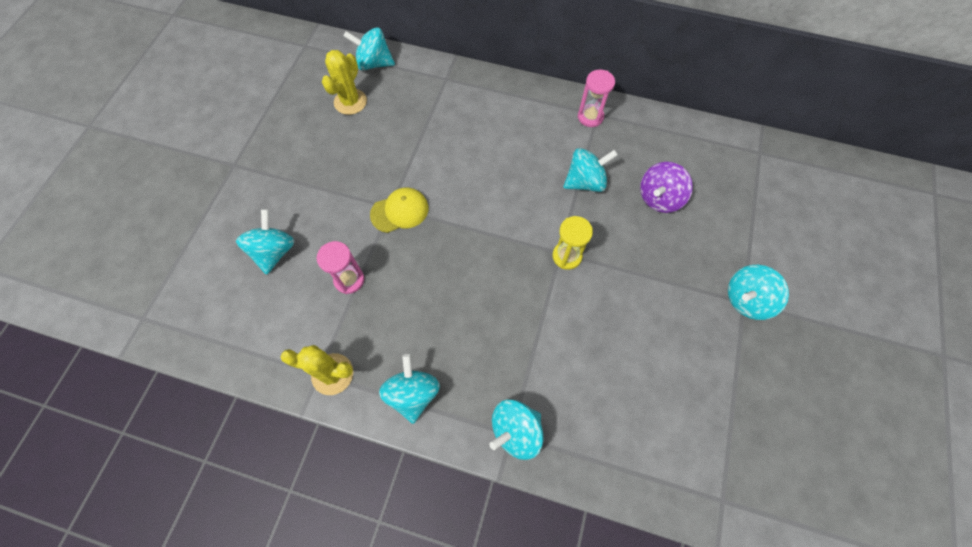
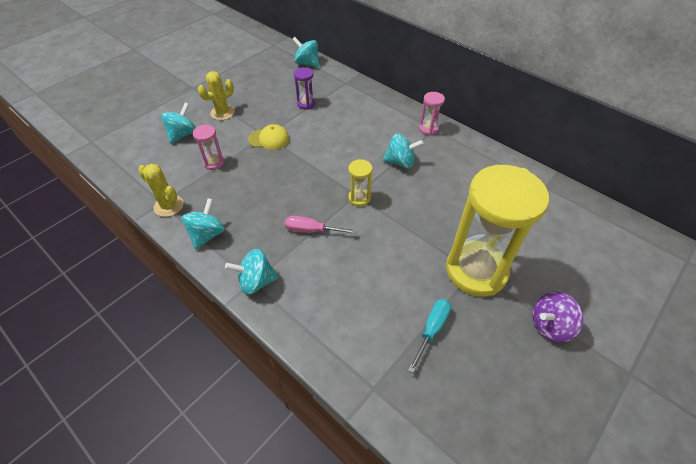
camera: 25 degrees right, 15 degrees down
(350, 102) = (279, 78): yellow cactus -> yellow cactus (222, 113)
(414, 134) = (306, 104): none -> purple hourglass
(539, 328) = (312, 230): none -> pink screwdriver
(659, 198) = (448, 188): purple spinning top -> purple spinning top (549, 326)
(741, 399) = (431, 330): none -> turquoise screwdriver
(746, 300) = (476, 270): turquoise spinning top -> yellow hourglass

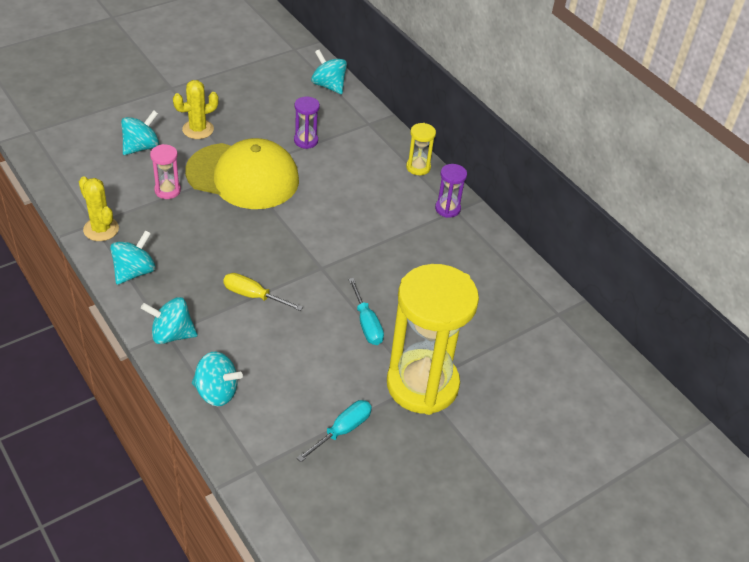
camera: 10 degrees right, 5 degrees down
(269, 139) = (243, 176): yellow cap -> yellow cap, size x2.19
(312, 230) = (254, 296): pink screwdriver -> yellow screwdriver
(359, 198) = (323, 273): yellow hourglass -> yellow hourglass (418, 167)
(400, 162) = (392, 242): turquoise spinning top -> turquoise spinning top (217, 392)
(410, 230) = (366, 323): none -> turquoise screwdriver
(428, 129) = (447, 209): pink hourglass -> purple hourglass
(549, 326) = (475, 460): purple spinning top -> none

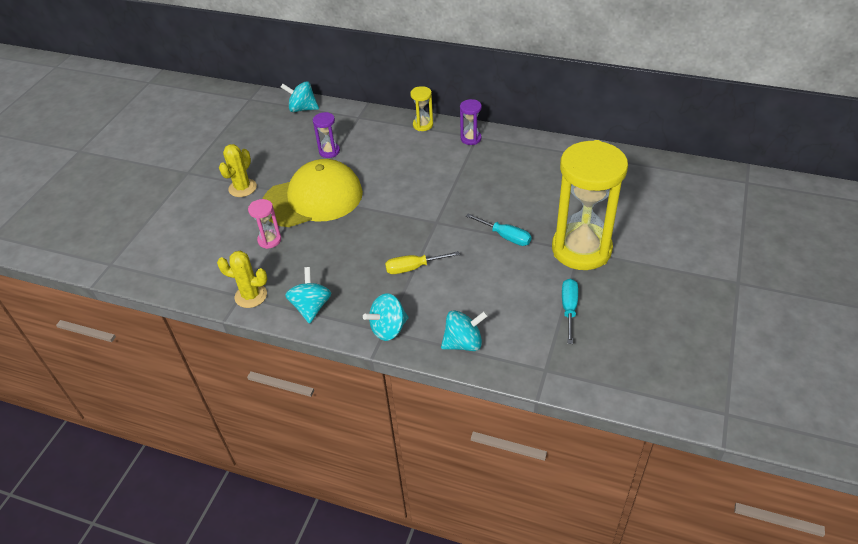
camera: 30 degrees left, 0 degrees up
(141, 147) = (213, 224): turquoise spinning top -> none

